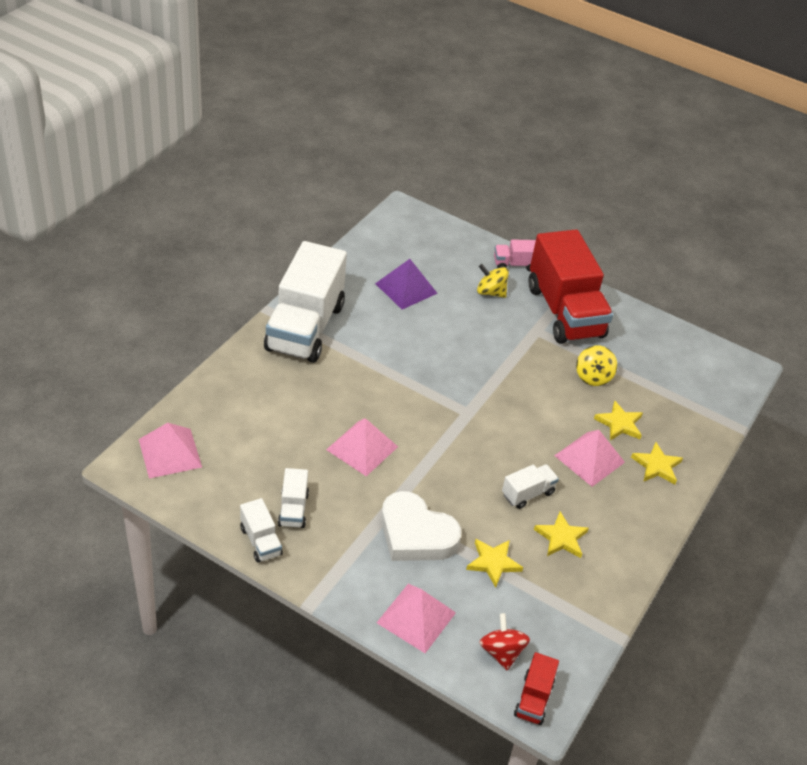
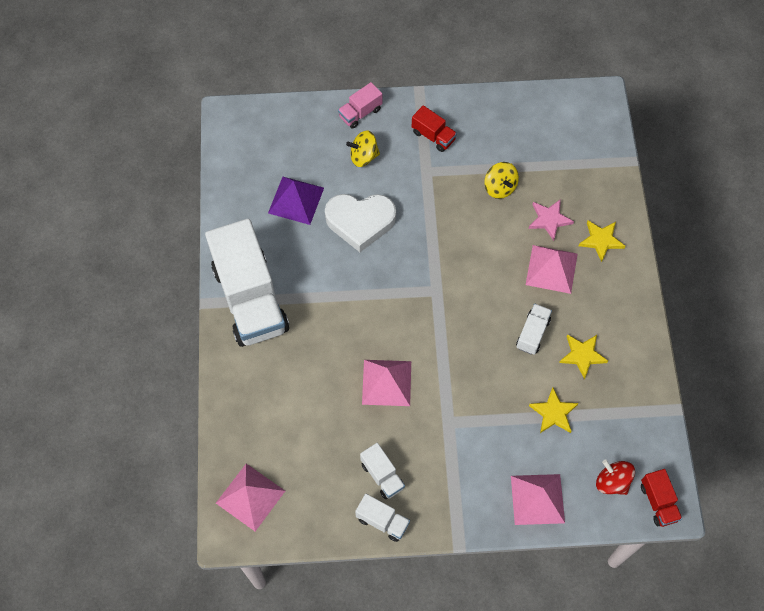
camera: 30 degrees left, 20 degrees up
(416, 534) = (484, 429): white heart -> white heart (360, 222)
(565, 311) = (433, 136): red truck -> red truck, size x0.43
(619, 424) = (549, 220): yellow star -> pink star

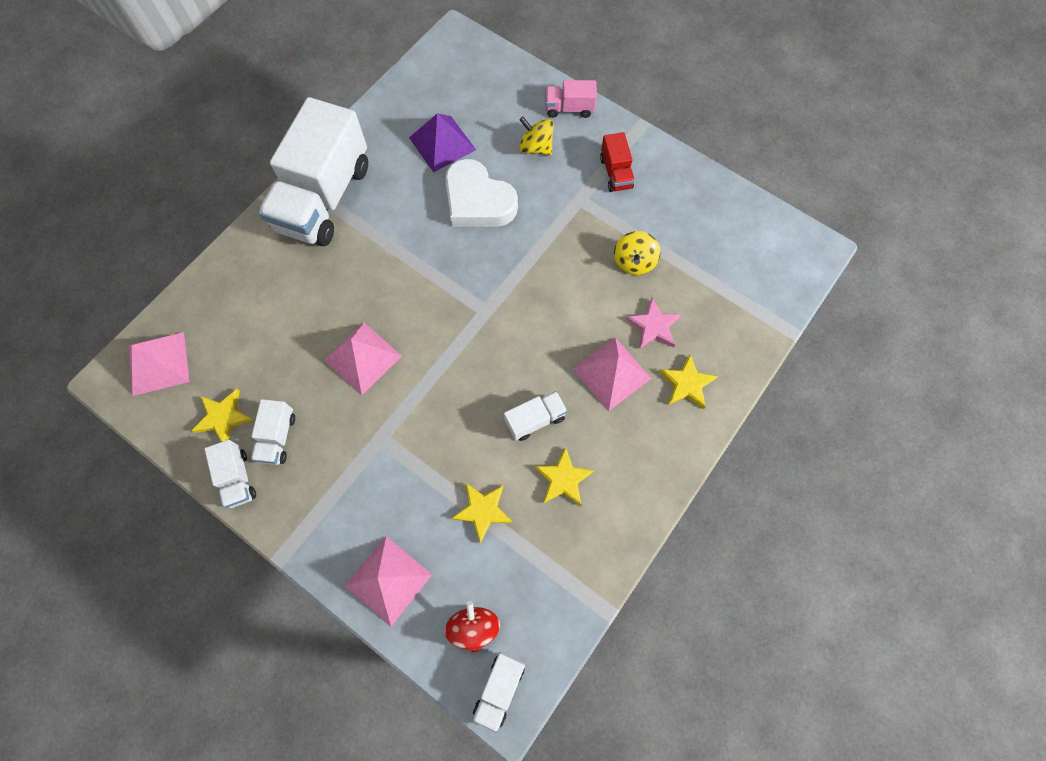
camera: 40 degrees right, 5 degrees up
(333, 493) = (223, 417): none -> yellow star
(658, 502) = (499, 689): red truck -> white truck

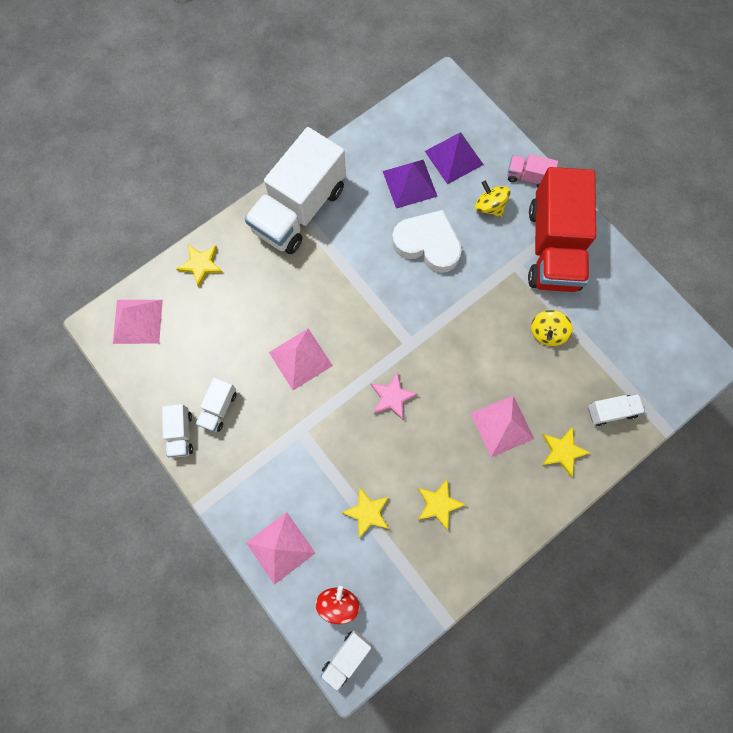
camera: 15 degrees right, 5 degrees up
(223, 417) = (180, 380): yellow star -> yellow star (201, 265)
(478, 201) = (427, 244): white heart -> white heart turned 150 degrees clockwise
(484, 107) = (453, 157): none -> purple pyramid
(535, 419) = (428, 448): white truck -> white truck (611, 411)
(616, 173) = (553, 247): red truck -> red truck, size x2.35
(653, 326) = (548, 394): pink star -> pink star (392, 397)

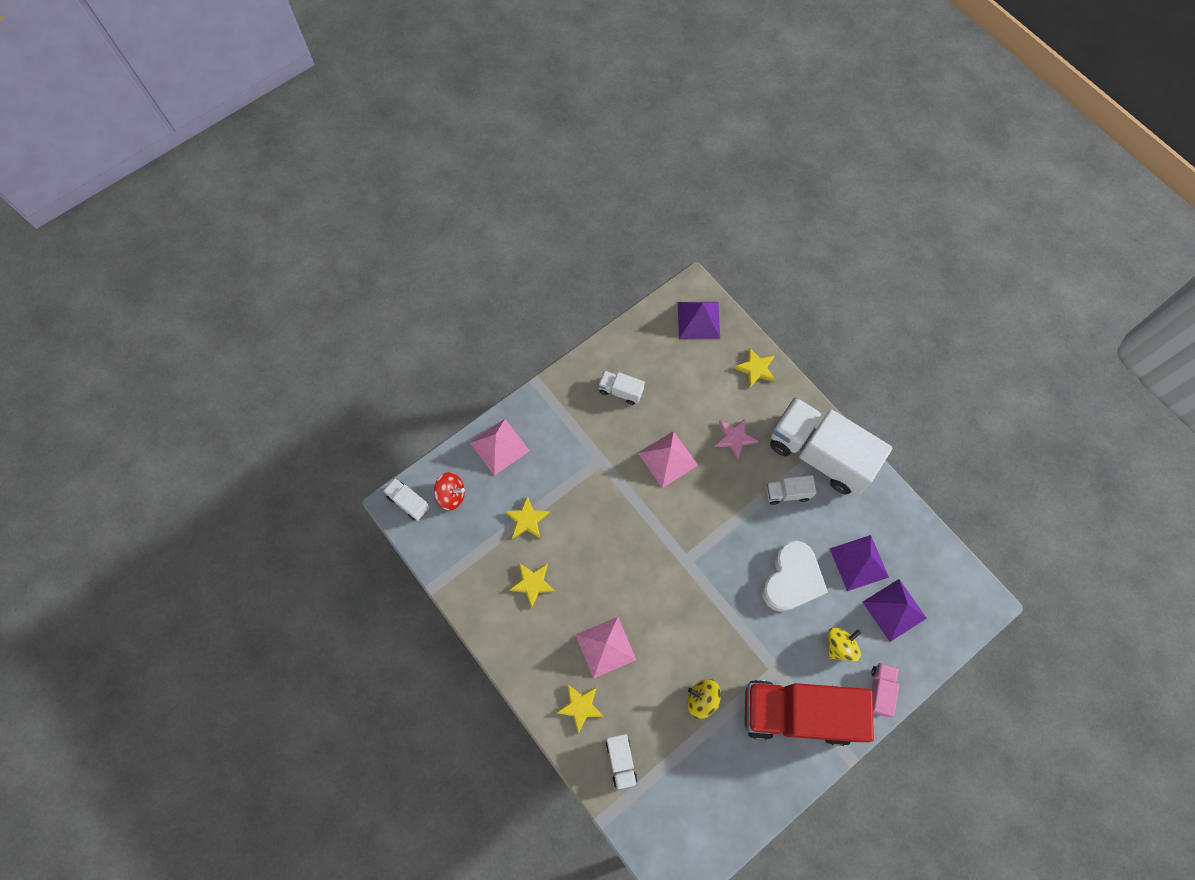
camera: 90 degrees right, 5 degrees down
(138, 321) = (698, 320): pink pyramid -> purple pyramid
(181, 433) = (598, 362): white truck -> white truck (787, 493)
(392, 397) = (632, 542): pink star -> pink star (734, 438)

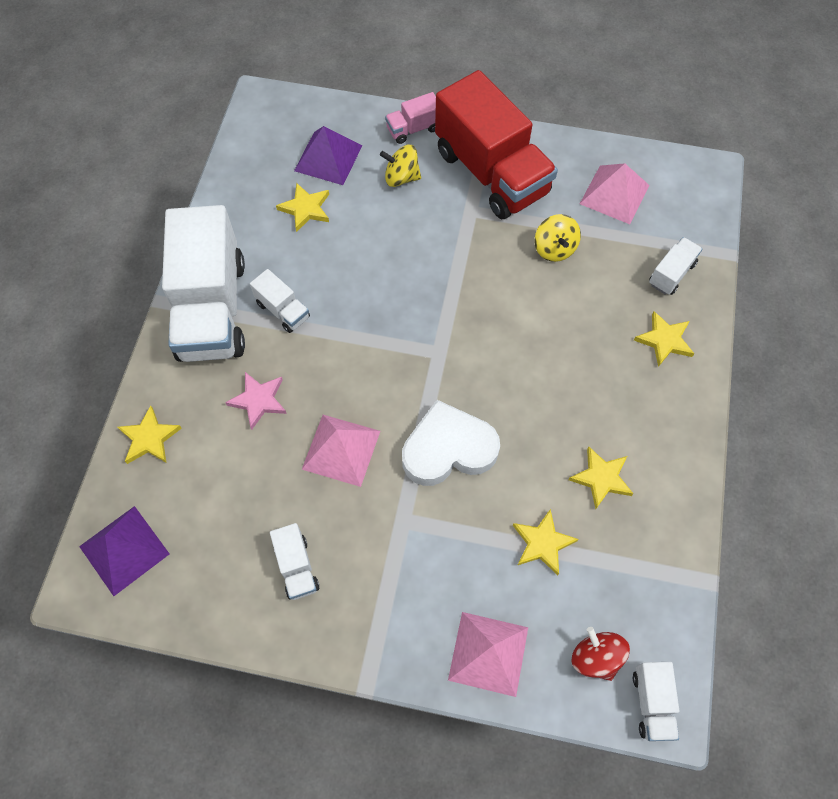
camera: 130 degrees left, 5 degrees down
(605, 647) = (591, 360): pink pyramid -> pink pyramid (614, 194)
(792, 579) = (373, 250): white heart -> white heart (448, 449)
(859, 562) = (305, 209): purple pyramid -> yellow star

